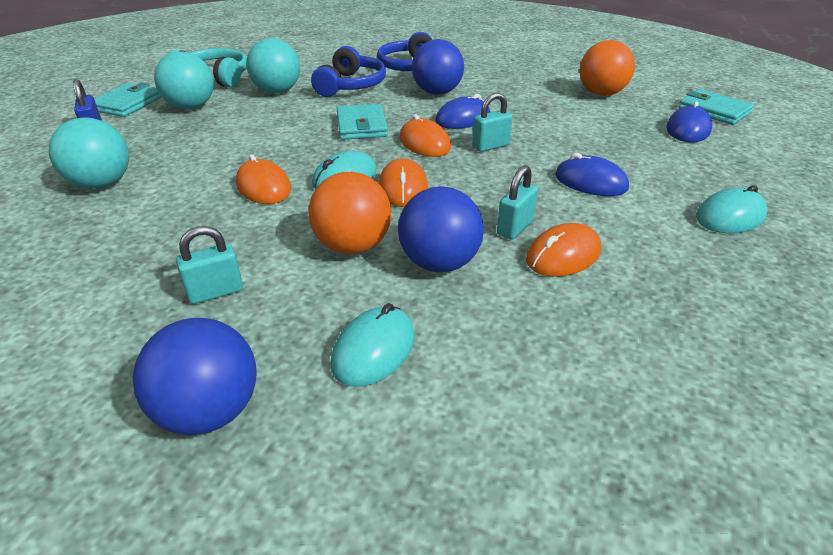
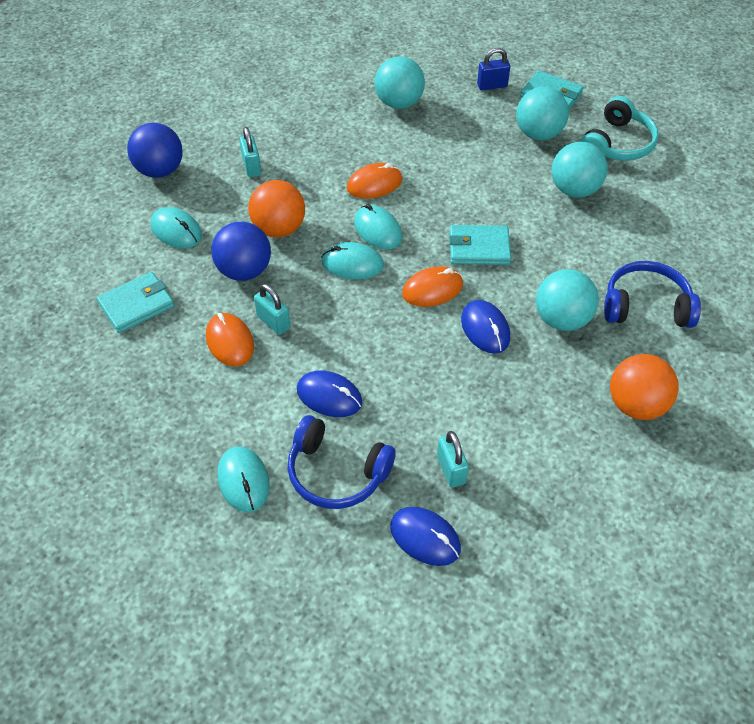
camera: 100 degrees right, 15 degrees up
(350, 85) = (589, 247): blue headphones -> blue headphones (337, 472)
(403, 188) = (352, 264): orange mouse -> turquoise mouse
(437, 92) = (562, 319): blue ball -> turquoise ball
(490, 146) = (416, 338): turquoise padlock -> turquoise padlock (451, 470)
(590, 182) = (329, 396): blue mouse -> blue mouse turned 75 degrees clockwise
(601, 94) = (545, 487): orange ball -> orange ball (636, 405)
(714, 111) = (475, 599): turquoise wallet -> turquoise wallet (136, 305)

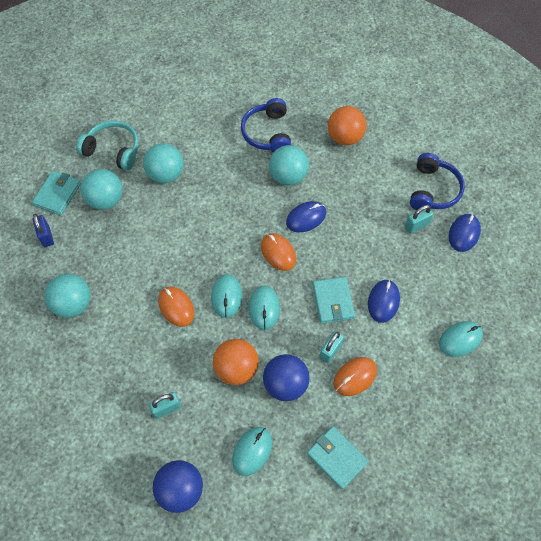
camera: 100 degrees left, 10 degrees up
(337, 472) = (437, 286): blue headphones -> blue headphones (433, 190)
(377, 230) = (226, 296): turquoise mouse -> turquoise mouse turned 45 degrees counterclockwise
(479, 248) = (233, 228): turquoise wallet -> turquoise wallet (333, 301)

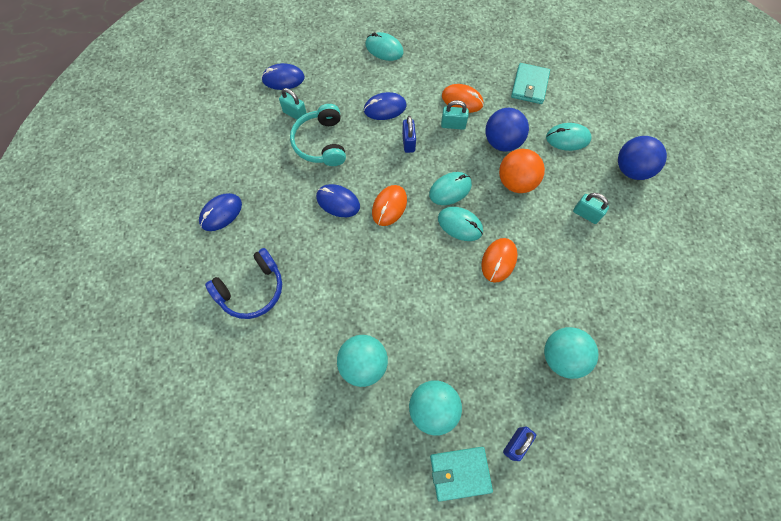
camera: 120 degrees left, 5 degrees up
(113, 150) = (365, 449): turquoise headphones -> turquoise headphones (321, 143)
(226, 296) = (460, 225): turquoise mouse -> turquoise mouse turned 60 degrees clockwise
(288, 176) = (298, 241): turquoise ball -> none
(333, 301) = (408, 142): turquoise wallet -> blue padlock
(345, 137) = (221, 213): orange ball -> blue mouse
(433, 190) = (248, 116): blue headphones -> none

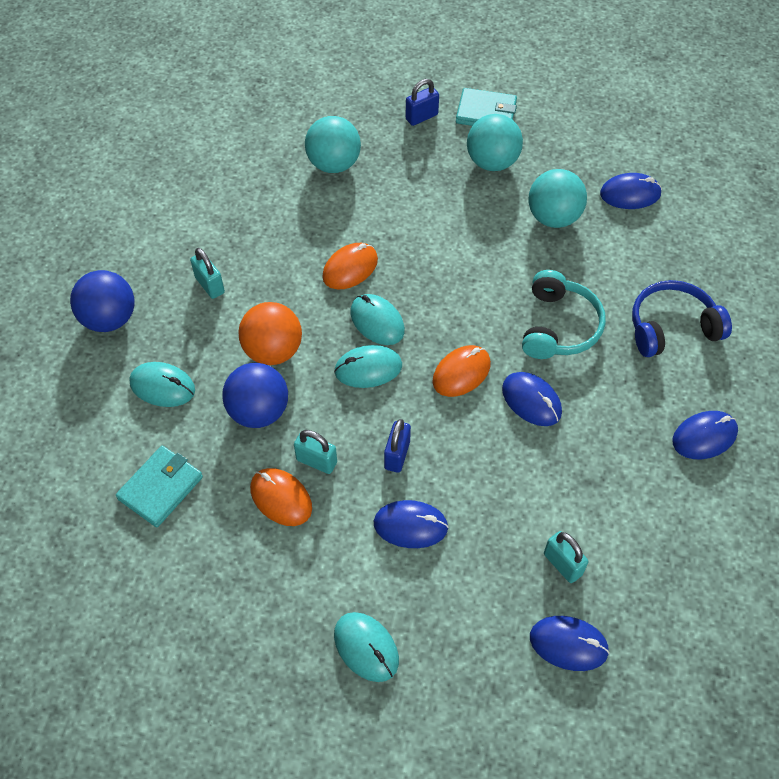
camera: 160 degrees left, 10 degrees down
(304, 415) = (630, 194): none -> blue mouse
(321, 143) = (531, 498): turquoise headphones -> turquoise headphones (558, 326)

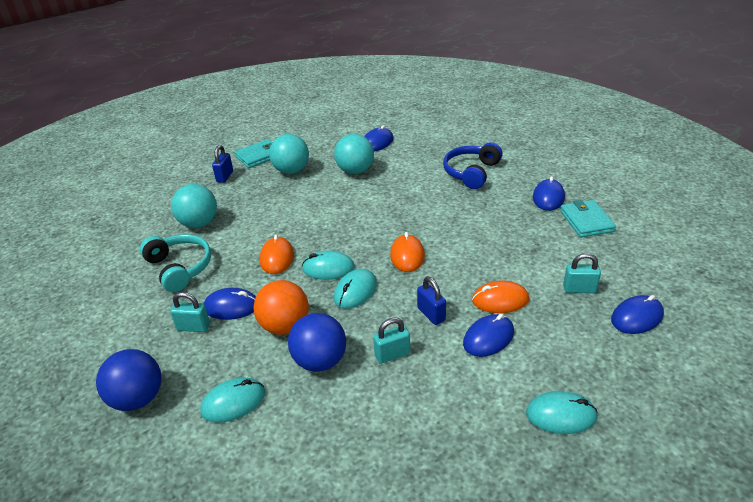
camera: 45 degrees left, 20 degrees down
(160, 488) = (313, 457): turquoise wallet -> turquoise wallet (586, 221)
(281, 498) = (399, 390): orange mouse -> orange mouse (500, 300)
(531, 401) = (458, 240): blue mouse -> blue mouse (231, 307)
(558, 326) = (423, 205): turquoise headphones -> turquoise headphones (179, 268)

